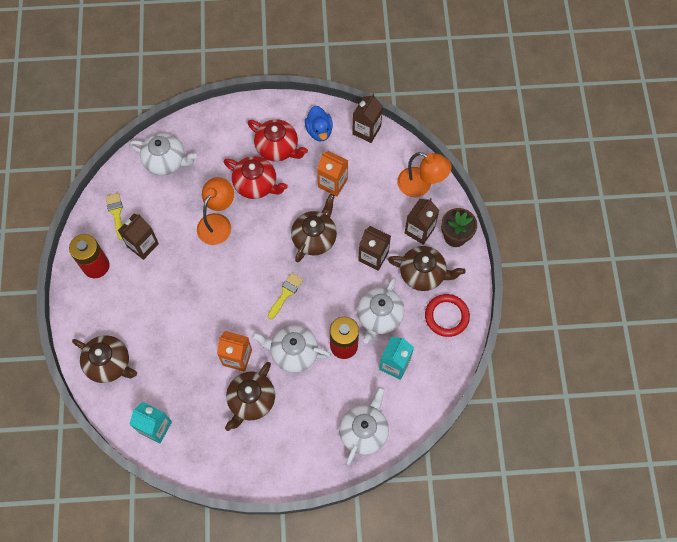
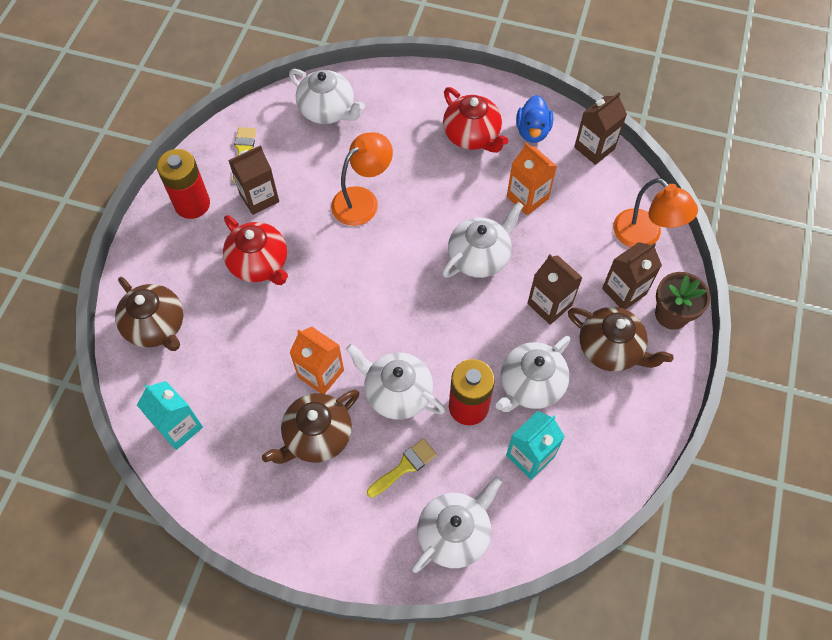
camera: 20 degrees right, 5 degrees down
(256, 185) = (428, 170): red teapot -> red teapot (259, 264)
(286, 293) = (416, 313): yellow brush -> yellow brush (405, 466)
(315, 238) = (479, 257): brown teapot -> white teapot
(446, 316) = (625, 416): red ring -> none

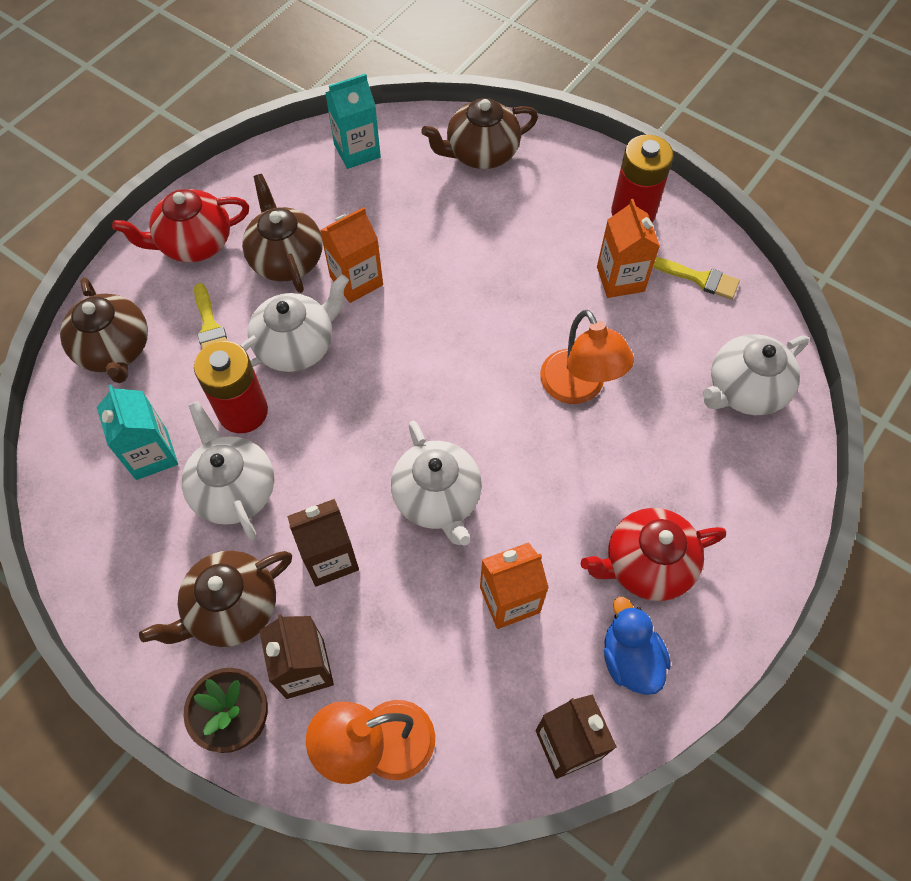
camera: 110 degrees right, 0 degrees up
(259, 198) = (620, 279): brown carton -> orange carton
(259, 264) = (523, 258): red teapot -> red teapot (194, 243)
(455, 533) = (115, 350): white teapot -> brown teapot
(532, 131) = (630, 658): blue duck -> blue duck turned 45 degrees clockwise

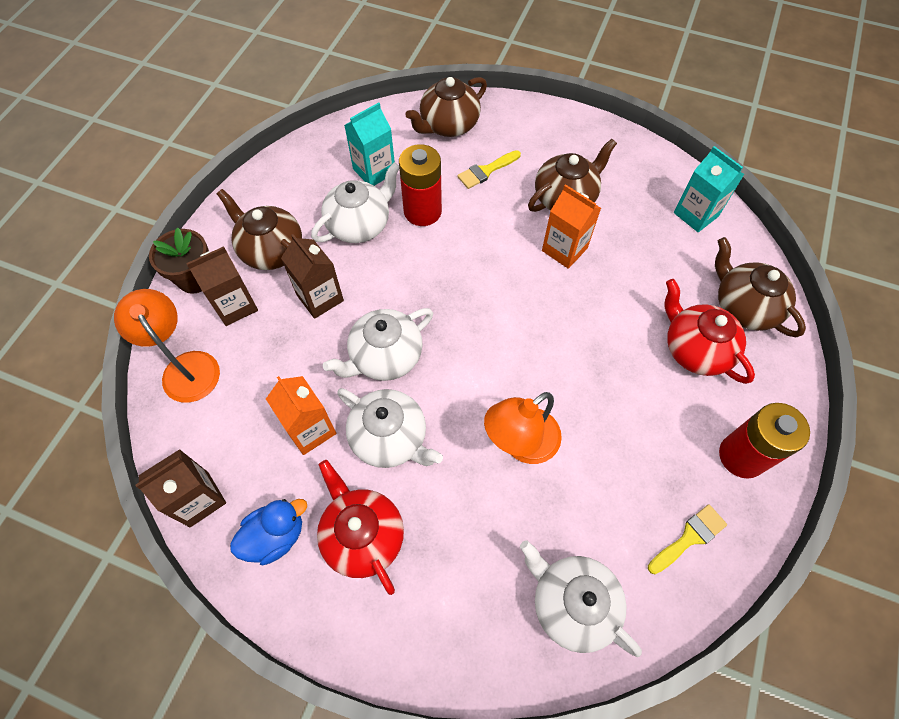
camera: 75 degrees right, 0 degrees up
(194, 243) = (555, 139): red teapot -> red teapot (695, 349)
(297, 346) = (489, 227): white teapot -> white teapot (390, 438)
(620, 279) = (655, 458): orange carton -> none
(700, 279) = (689, 537): yellow brush -> yellow brush turned 135 degrees counterclockwise

